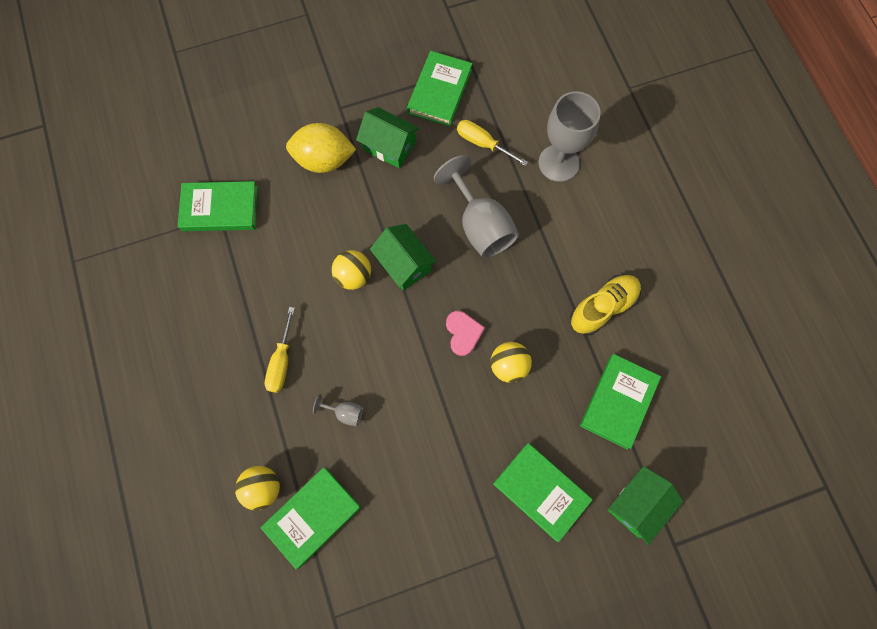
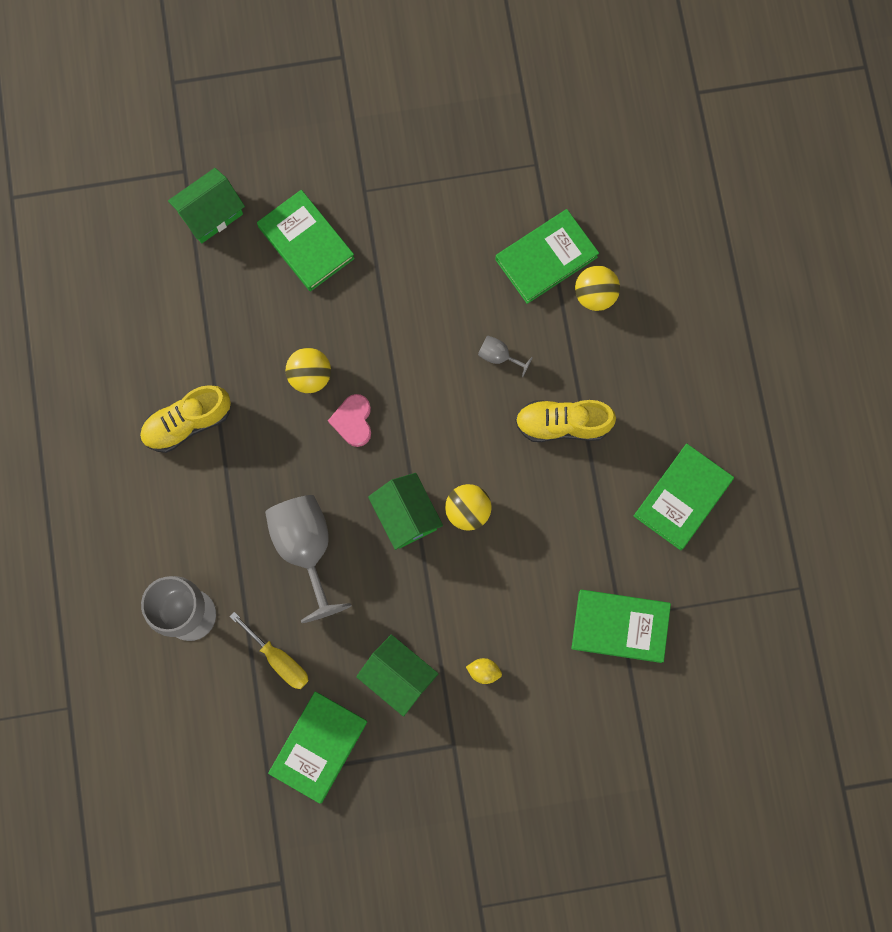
camera: 170 degrees left, 5 degrees up
(281, 361) = (562, 424): yellow screwdriver -> yellow shoe
(324, 160) = (484, 671): yellow lemon -> yellow lemon, size x0.42
(618, 402) = (200, 317): green book -> green book (682, 498)

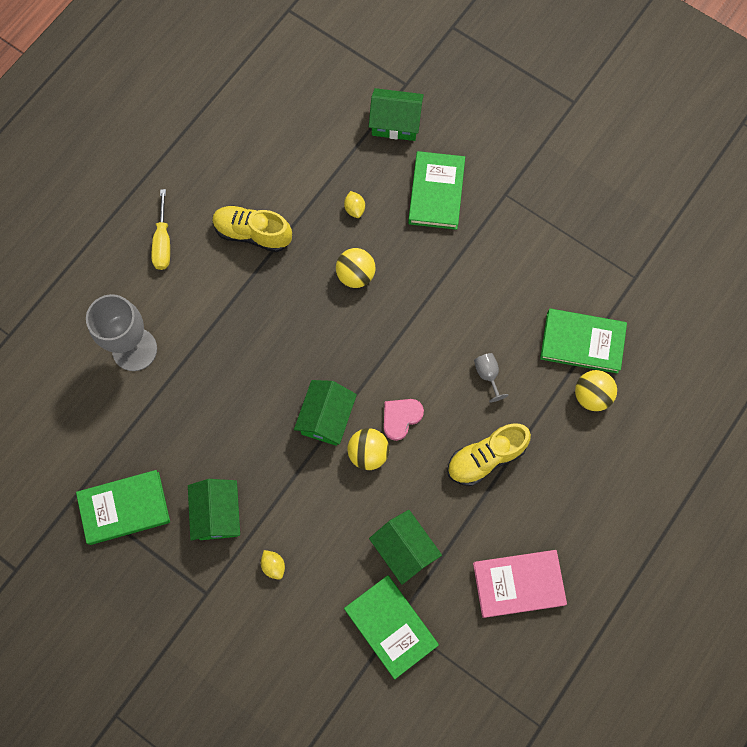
camera: 45 degrees right, 5 degrees down
(252, 321) = (354, 209): none -> yellow lemon
(278, 659) = (157, 429): yellow screwdriver -> yellow screwdriver (163, 242)
(306, 548) = (244, 377): grey goblet -> none
(353, 421) = (353, 327): pink heart -> pink heart (401, 418)
(562, 424) = (485, 458): yellow shoe -> yellow shoe turned 75 degrees counterclockwise
(571, 557) = (404, 549): none -> green house
(682, 498) = (518, 584): green book -> pink book

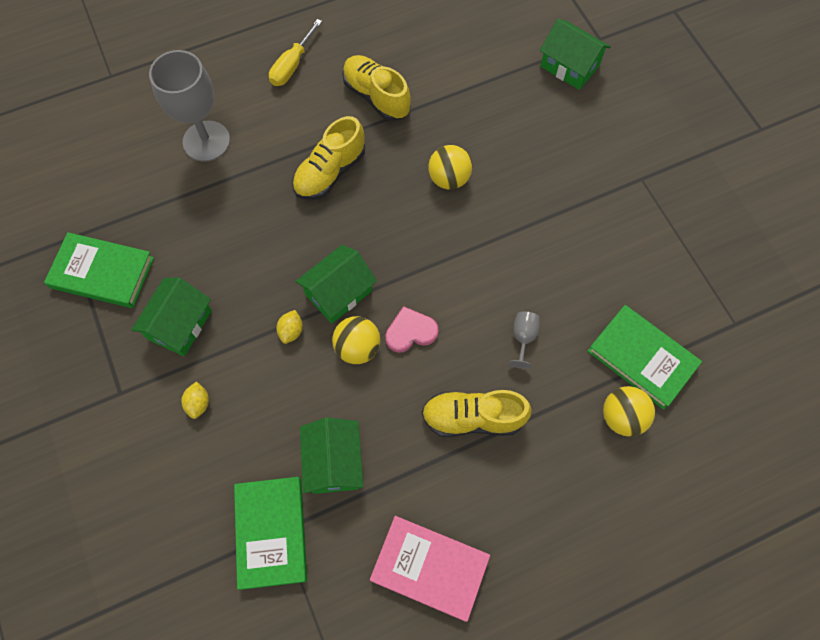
camera: 30 degrees right, 5 degrees down
(256, 321) = (330, 172): none -> yellow shoe
(354, 209) = (484, 121): yellow lemon -> yellow lemon (291, 331)
(436, 192) = (572, 144): green book -> none

